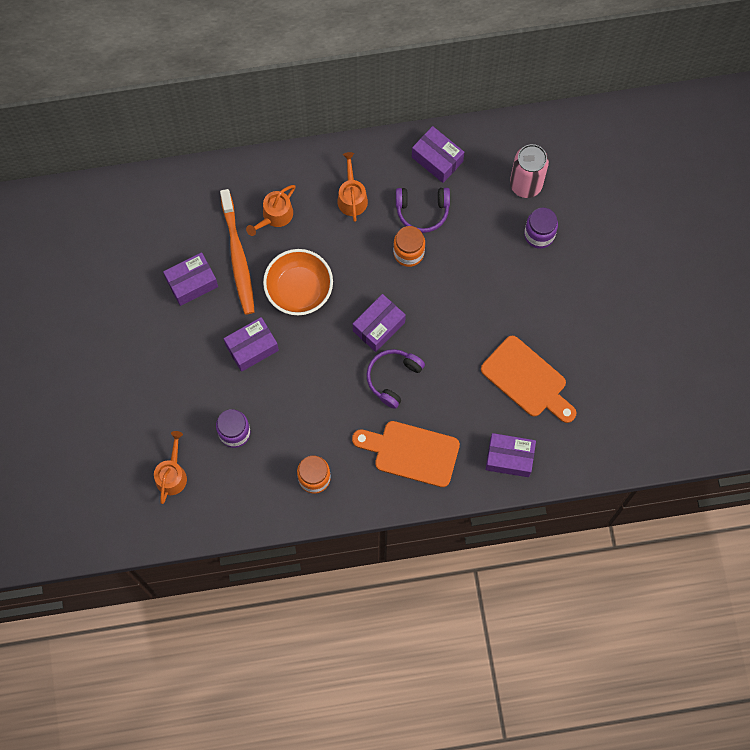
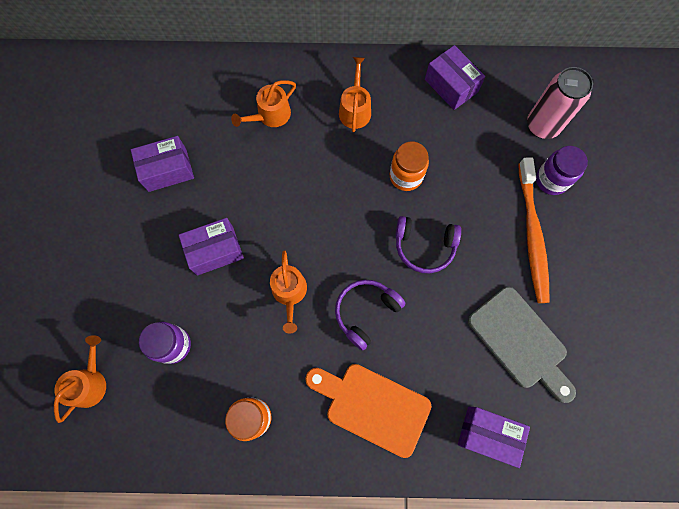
camera: 10 degrees right, 0 degrees up
(238, 257) = (222, 151): orange toothbrush -> orange toothbrush (532, 235)
(299, 289) = (280, 195): orange bowl -> none
(324, 373) = (289, 293): none -> orange watering can
(379, 326) = (360, 251): purple box -> none
(422, 211) = (427, 135): purple headphones -> purple headphones (424, 246)
(527, 380) = (520, 341): orange cutting board -> grey cutting board

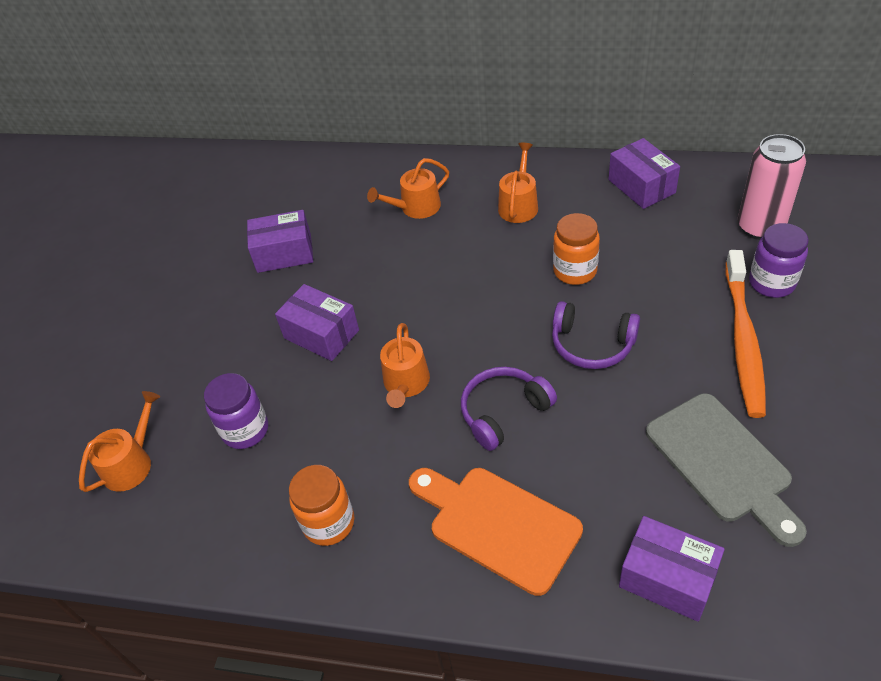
camera: 15 degrees right, 25 degrees down
(215, 250) = (321, 334): purple box -> purple box turned 45 degrees clockwise

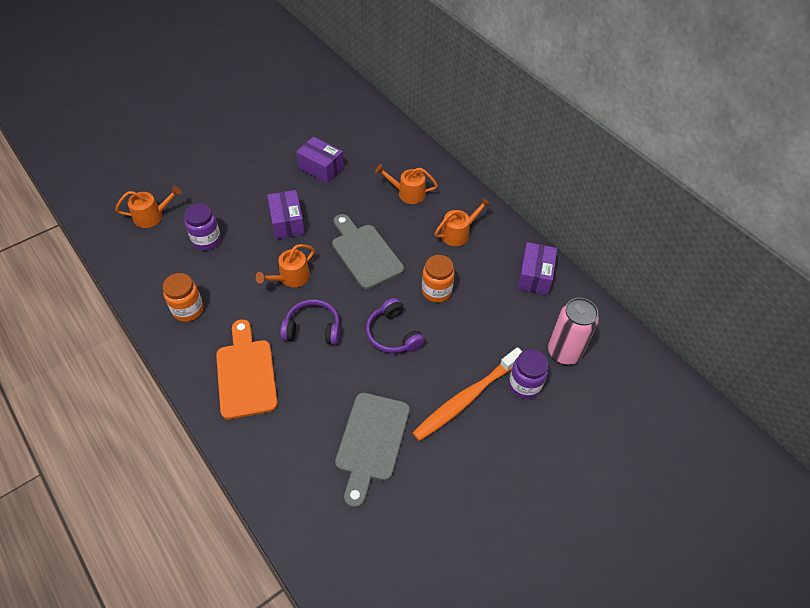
camera: 35 degrees right, 5 degrees up
(452, 296) = (364, 253): none -> grey cutting board
(667, 578) = (279, 463): purple box -> none

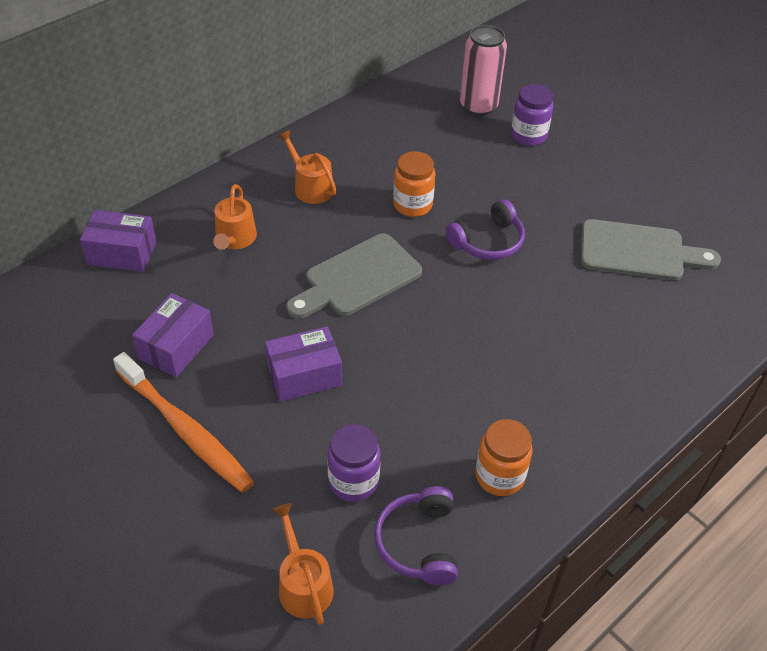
camera: 95 degrees left, 5 degrees down
(246, 374) = (588, 383): orange cutting board -> none
(291, 277) = (415, 356): orange watering can -> none
(313, 328) = (498, 321): purple headphones -> purple headphones (419, 543)
(466, 398) = (559, 178): orange toothbrush -> orange toothbrush (185, 430)
(534, 276) = (374, 123): purple box -> purple box (122, 253)

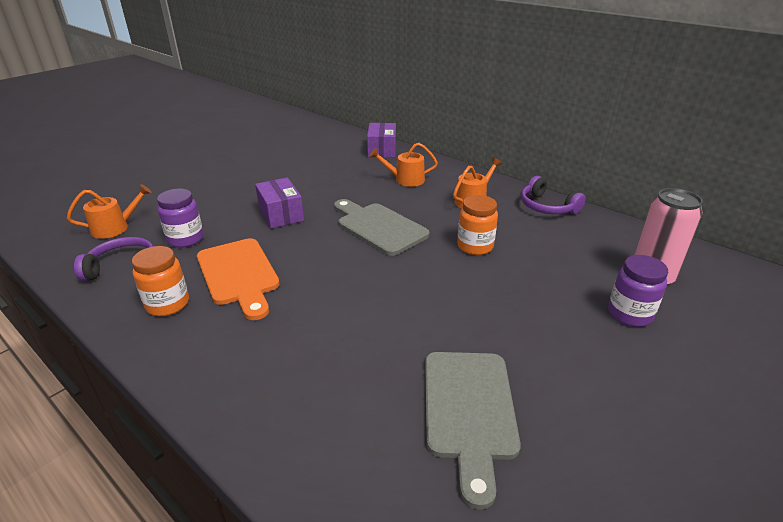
camera: 85 degrees right, 15 degrees down
(176, 347) = (307, 173): purple box -> none
(185, 430) = (242, 182): orange toothbrush -> none
(445, 412) = (239, 274): none -> orange cutting board
(487, 241) = (443, 290): purple headphones -> purple headphones (547, 207)

